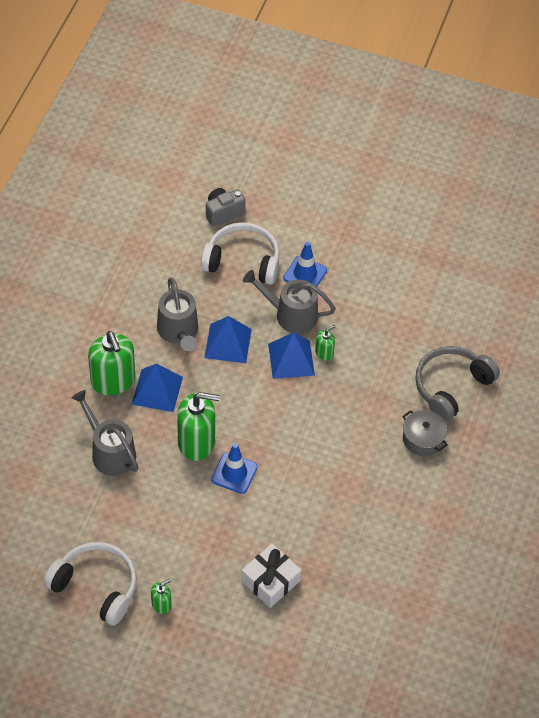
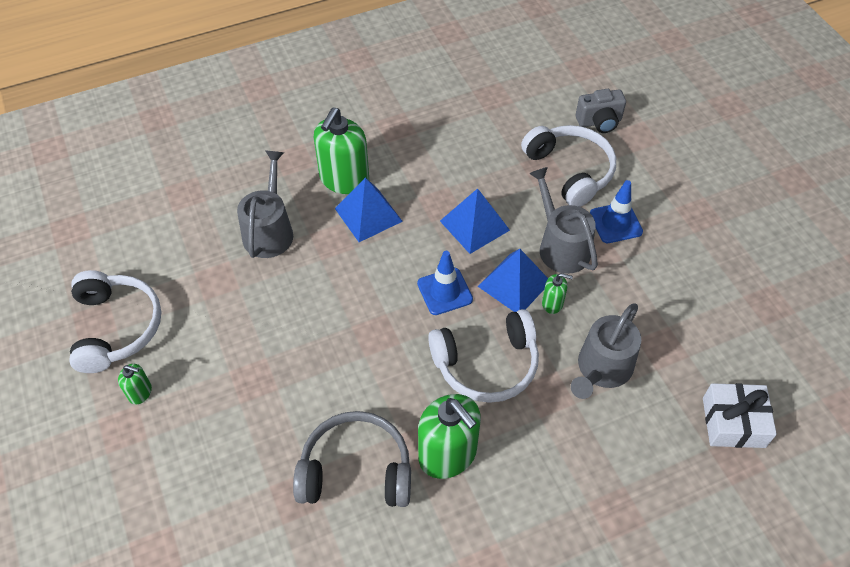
camera: 50 degrees right, 0 degrees up
(178, 331) = (445, 183): grey watering can -> grey watering can (602, 369)
(196, 442) = (345, 283): green soap dispenser -> green soap dispenser (448, 454)
(223, 213) = (599, 122): grey camera -> grey camera turned 150 degrees clockwise
(234, 473) = (342, 337): blue traffic cone -> blue traffic cone (444, 291)
(270, 581) = (249, 464): white gift -> white gift (733, 422)
(329, 417) = (486, 364): none -> white headphones
(423, 439) = (556, 468): grey pot -> none
(451, 387) = (647, 443): grey headphones -> grey headphones (356, 470)

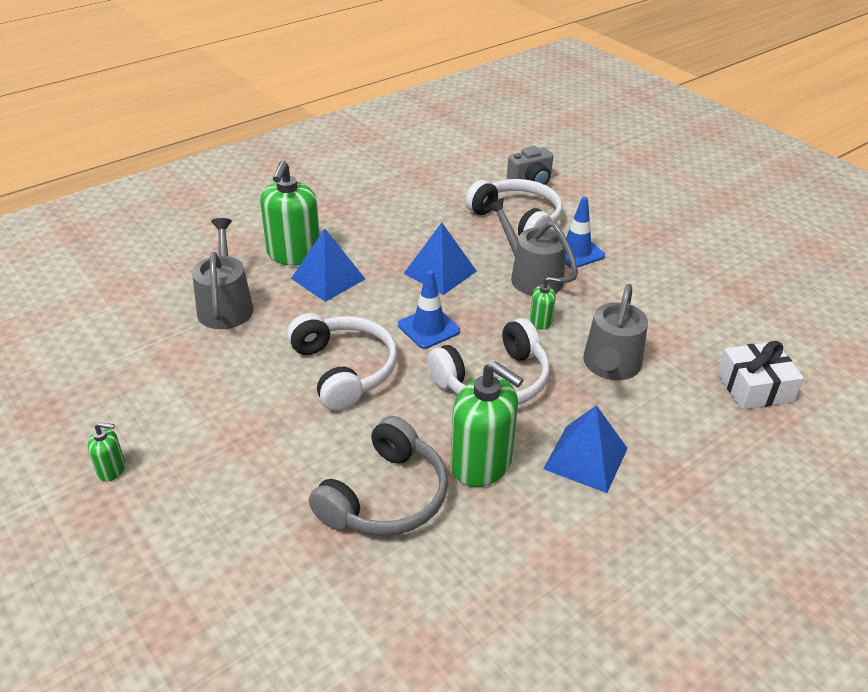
camera: 15 degrees left, 15 degrees down
(116, 327) = (69, 414): white headphones -> white headphones (344, 370)
(356, 470) = (386, 497): grey headphones -> grey headphones turned 135 degrees clockwise
(514, 284) = (497, 311): blue pyramid -> blue pyramid (585, 458)

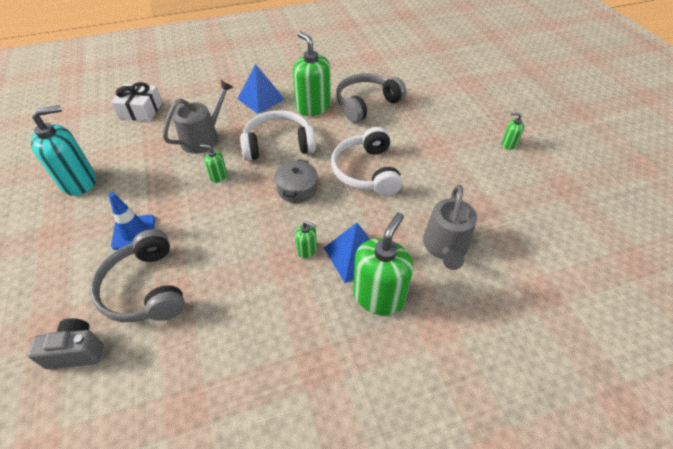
camera: 160 degrees left, 10 degrees up
(382, 273) = (307, 250): none -> green soap dispenser
(428, 328) = (297, 189): blue traffic cone -> grey pot
(440, 272) = (259, 239): blue pyramid -> none
(517, 220) = (145, 288): white headphones -> grey headphones
(531, 276) = (191, 215): grey watering can -> none
(698, 280) = (79, 182): none -> turquoise soap dispenser

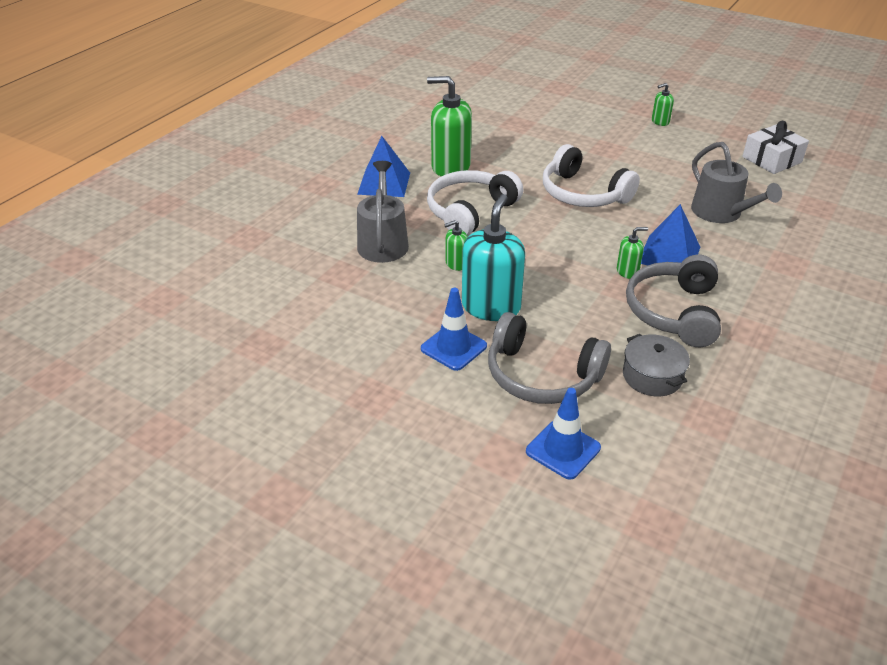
camera: 40 degrees left, 10 degrees down
(77, 351) = (563, 449): grey camera -> blue traffic cone
(79, 182) = (311, 346): turquoise soap dispenser -> turquoise soap dispenser (491, 307)
(141, 110) = (260, 254): white gift -> white gift (771, 159)
(297, 189) = (546, 235): grey pot -> grey pot (652, 376)
(366, 104) = (497, 142): grey headphones -> grey headphones (674, 312)
(378, 296) = (725, 269): green soap dispenser -> none

